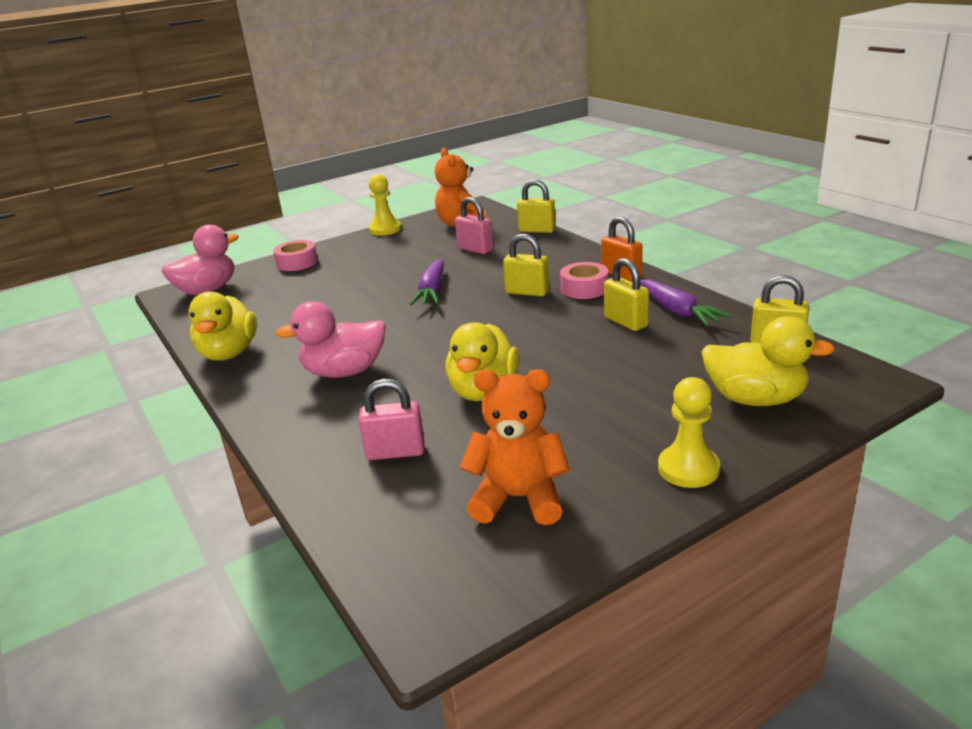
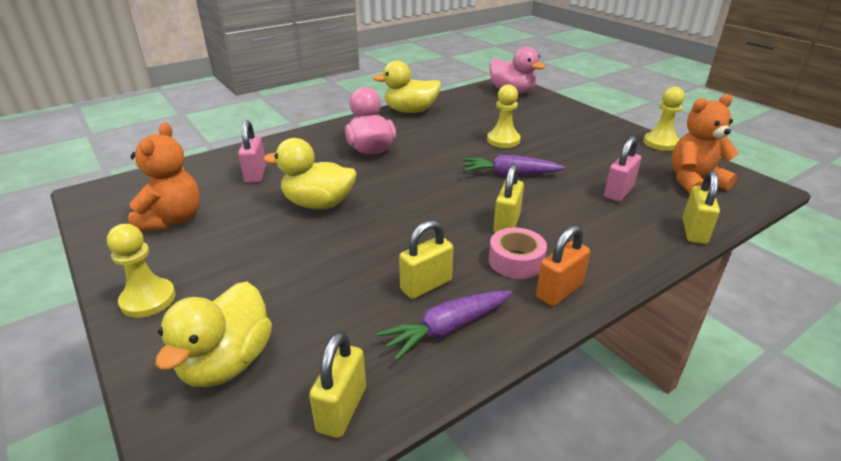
camera: 85 degrees right, 5 degrees up
(297, 262) = (568, 114): pink tape -> none
(351, 294) = (503, 140): none -> yellow pawn

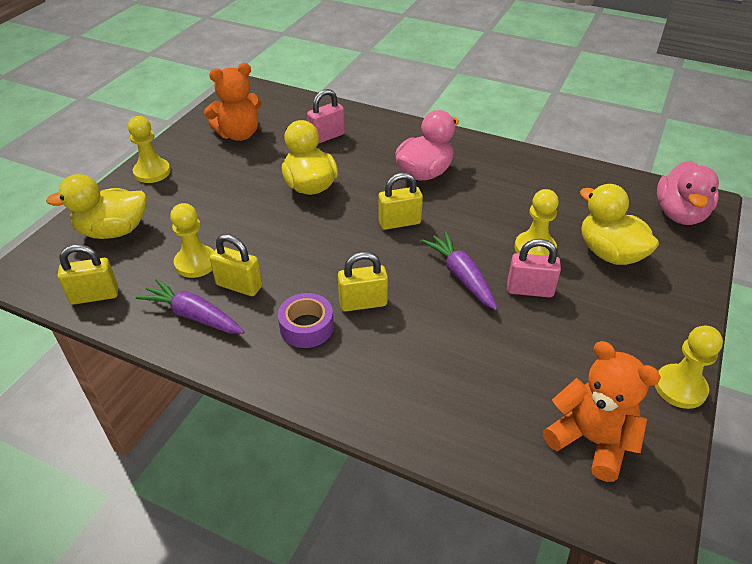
camera: 60 degrees right, 10 degrees up
(362, 306) = (196, 263): none -> yellow pawn
(410, 111) = (533, 163): yellow duck -> yellow duck (609, 253)
(516, 261) = (306, 327): pink tape -> purple tape
(559, 291) = (279, 367): orange padlock -> none
(618, 192) = (498, 371): pink padlock -> pink padlock (530, 290)
(694, 231) = (461, 455): yellow padlock -> yellow padlock (399, 222)

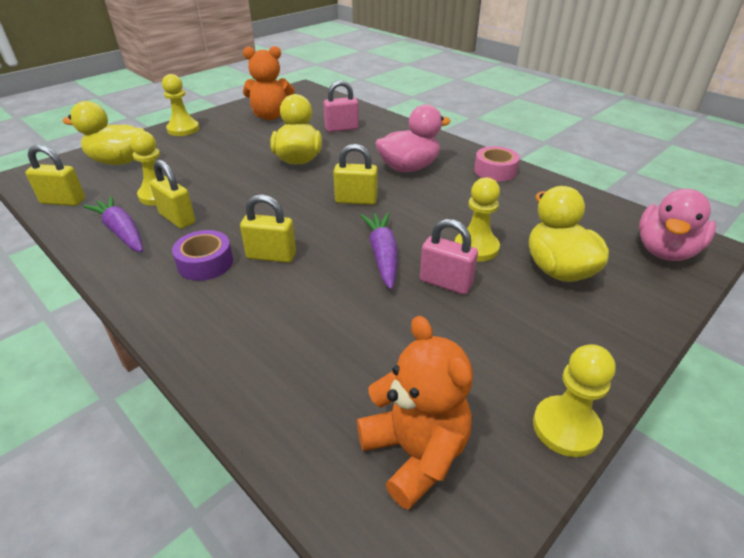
camera: 20 degrees right, 5 degrees down
(505, 159) = (495, 171): none -> pink tape

